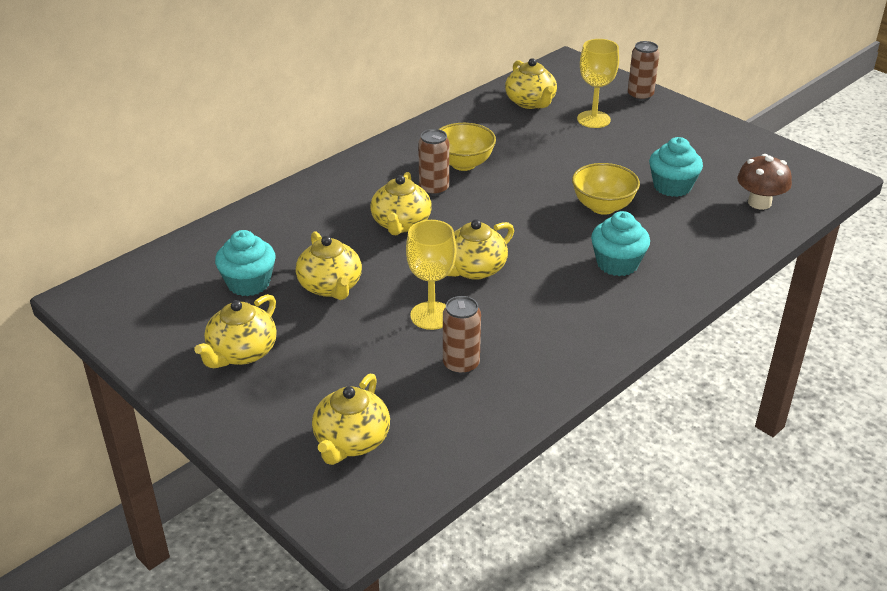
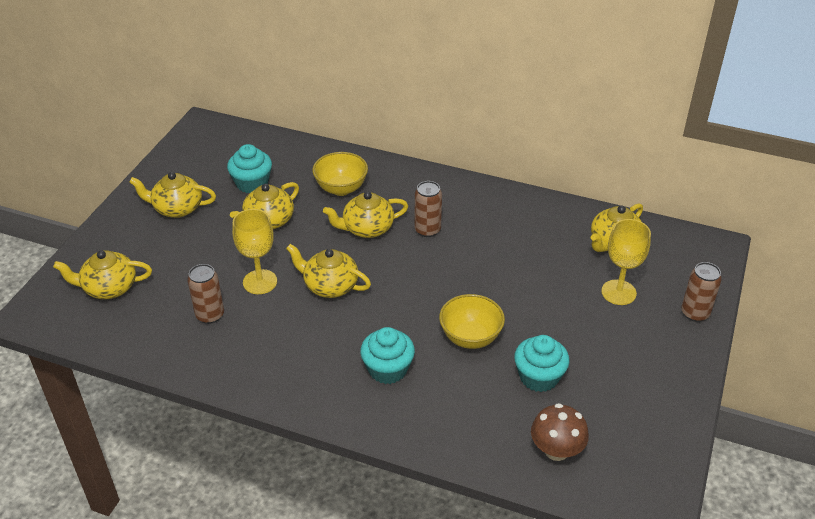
camera: 65 degrees right, 5 degrees up
(463, 164) = (477, 234): yellow bowl -> yellow bowl (341, 188)

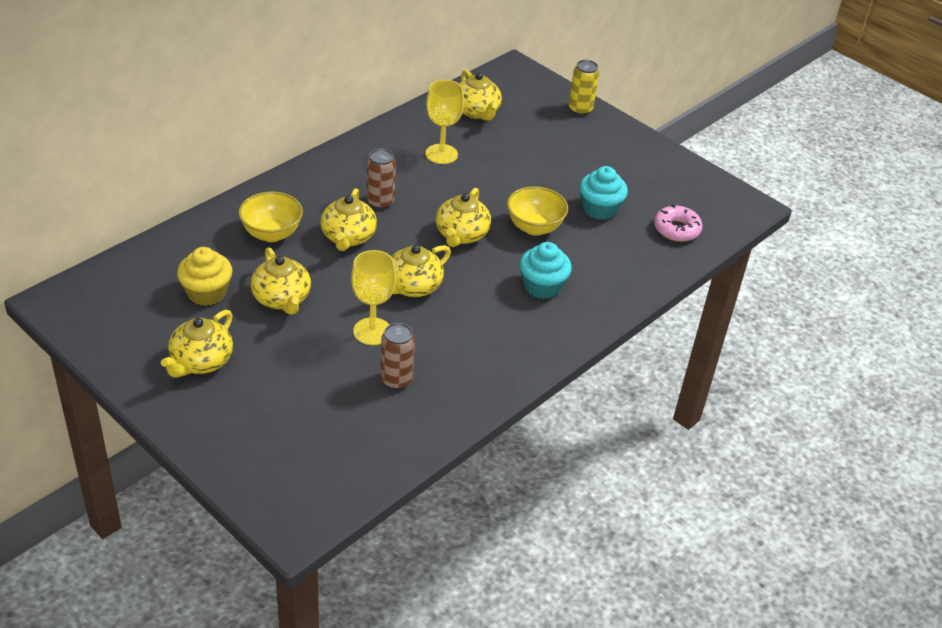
camera: 70 degrees left, 0 degrees up
(109, 288) = (297, 448): yellow teapot -> yellow teapot (461, 235)
(252, 183) = (207, 292): turquoise cupcake -> yellow cupcake
(556, 450) = (676, 229): brown mushroom -> pink donut
(618, 292) = (534, 133): yellow goblet -> yellow goblet (441, 154)
(695, 313) = (580, 109): brown can -> yellow can

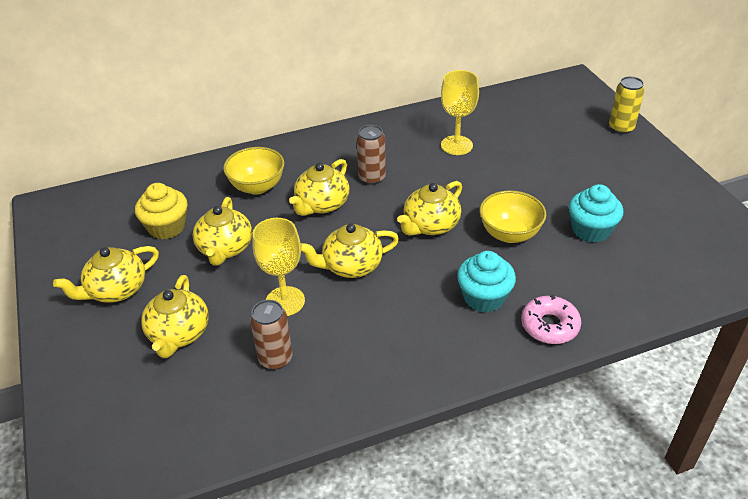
camera: 30 degrees right, 0 degrees up
(476, 112) = (513, 113): yellow teapot -> yellow teapot (179, 334)
(676, 229) = (669, 270): pink donut -> pink donut (549, 325)

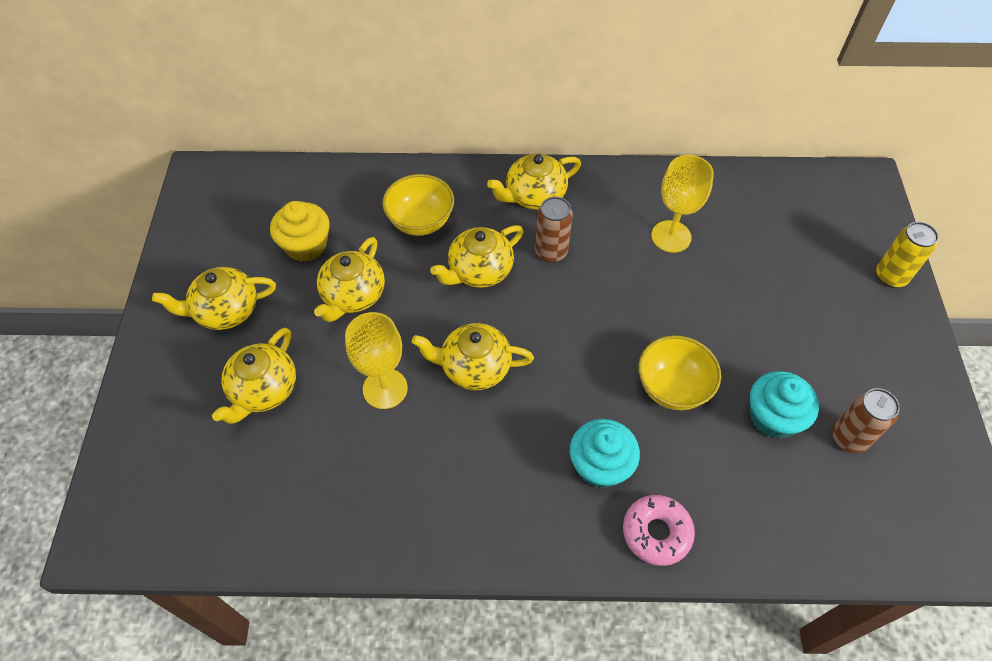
camera: 20 degrees right, 15 degrees up
(275, 358) = (344, 459): brown can -> brown can (849, 438)
(430, 225) = (586, 343): yellow teapot -> yellow teapot (534, 196)

